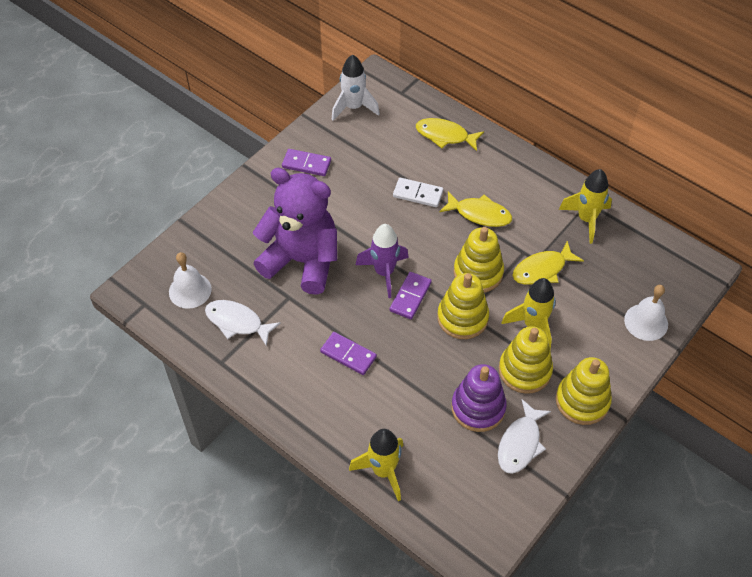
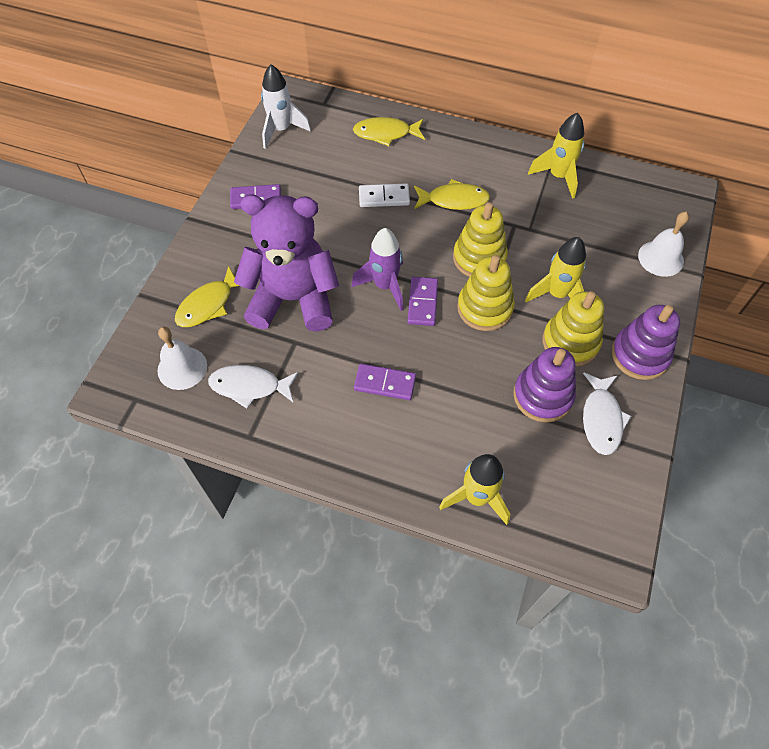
camera: 20 degrees left, 5 degrees up
(542, 269) = (540, 236): yellow fish -> yellow fish (208, 304)
(582, 401) = (640, 355): yellow stacking toy -> purple stacking toy

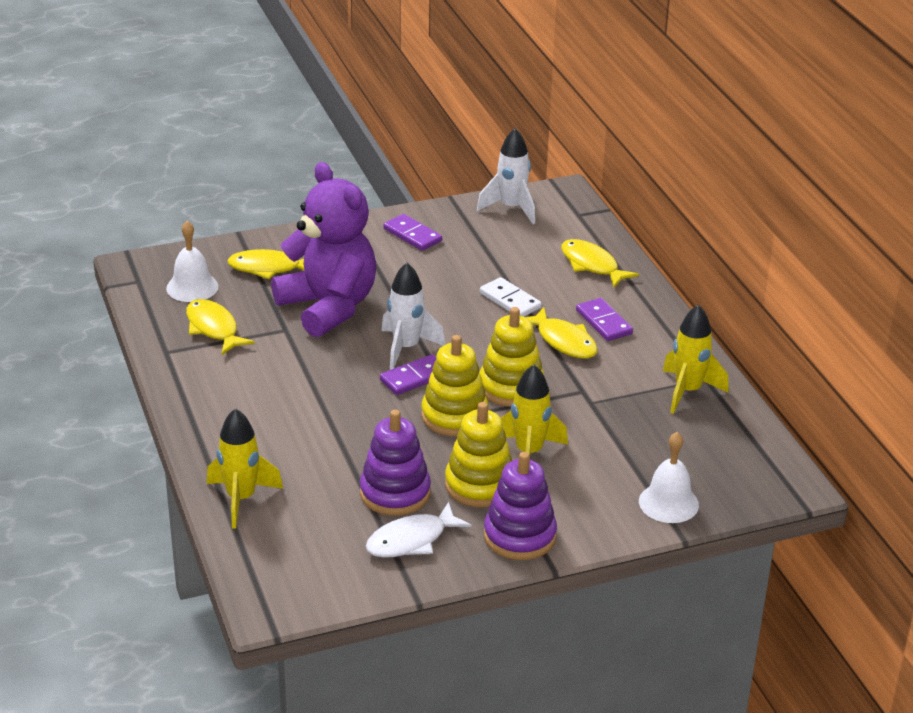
camera: 50 degrees right, 25 degrees down
(249, 386) = (213, 328): white fish -> yellow fish
(385, 286) = (406, 348): purple rocket -> white rocket
(385, 383) = (300, 396): purple domino -> purple domino (603, 322)

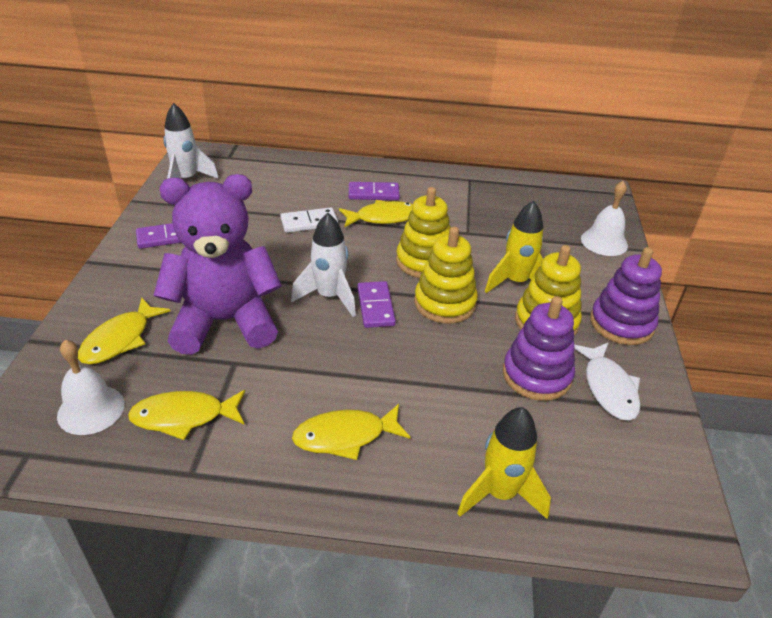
camera: 65 degrees left, 5 degrees up
(591, 265) = (298, 174): yellow fish -> yellow fish (345, 436)
(688, 391) = (480, 190): yellow rocket -> none

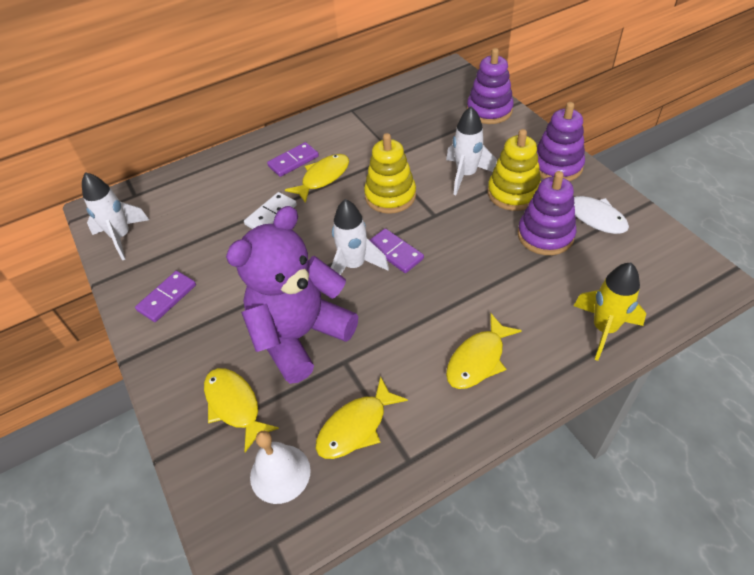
camera: 30 degrees left, 10 degrees up
(120, 339) = (234, 405): yellow fish -> yellow fish turned 150 degrees clockwise
(445, 303) = (437, 220): yellow stacking toy -> none
(516, 282) = (466, 175): yellow rocket -> white rocket
(604, 242) = (489, 110): white bell -> purple stacking toy

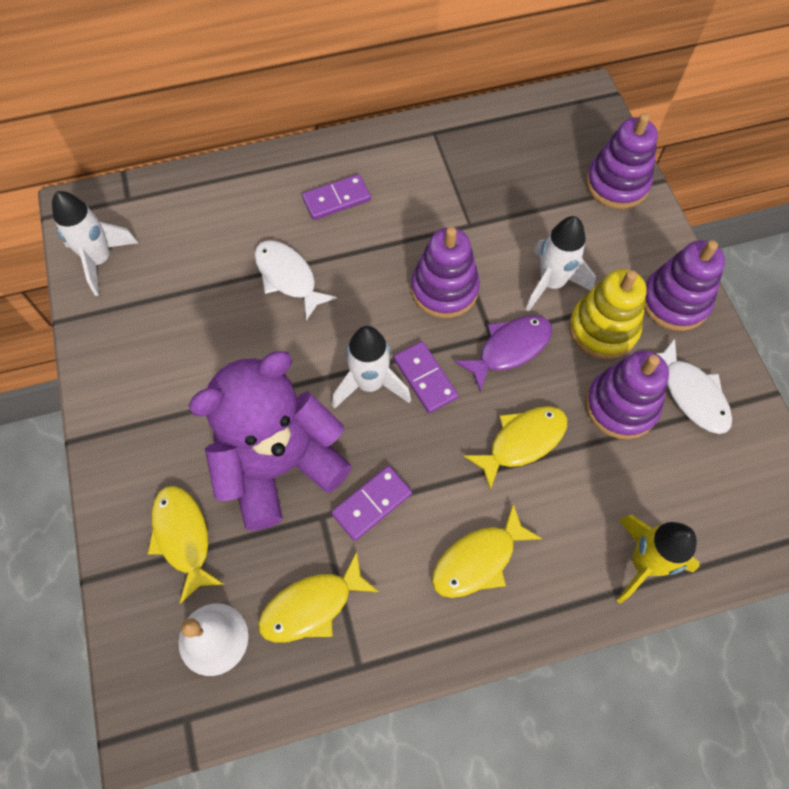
camera: 10 degrees right, 15 degrees up
(167, 298) = (137, 366): purple domino -> purple domino (372, 504)
(271, 215) = (288, 277): white domino -> white fish
(323, 178) = (367, 236): yellow fish -> yellow fish (522, 442)
(390, 196) = (444, 289): yellow stacking toy -> purple stacking toy
(451, 220) = (509, 349): none -> purple fish

